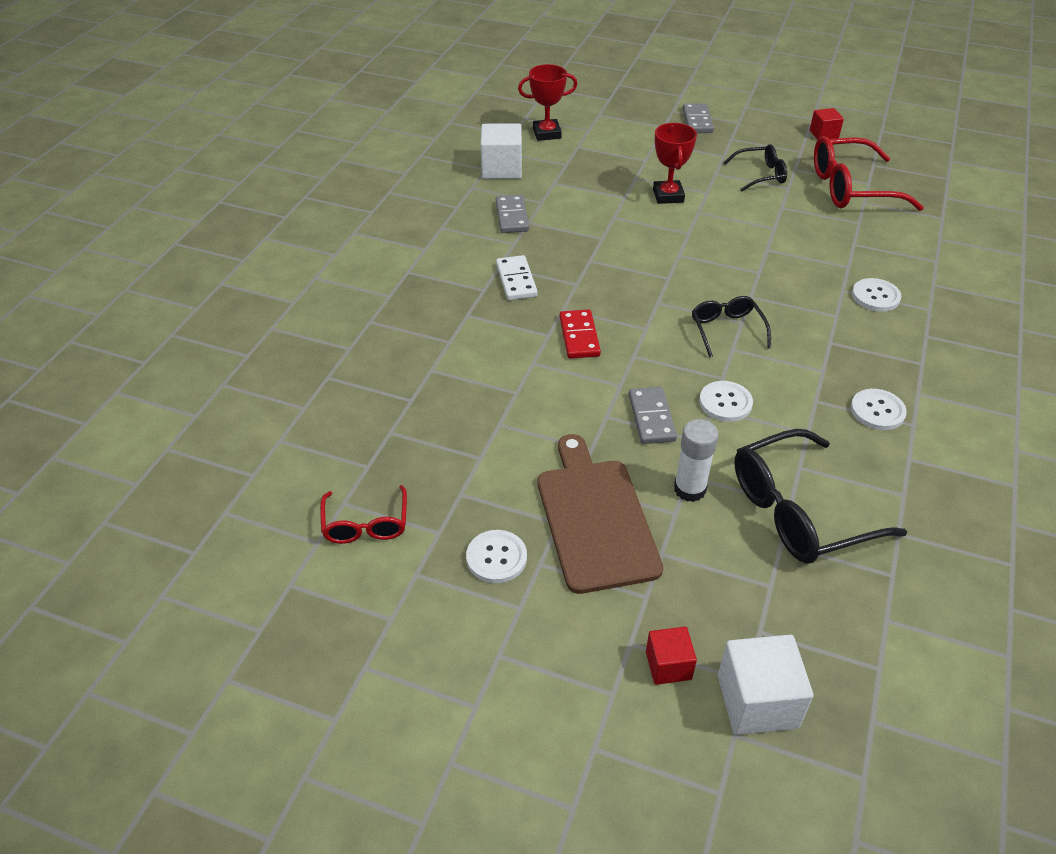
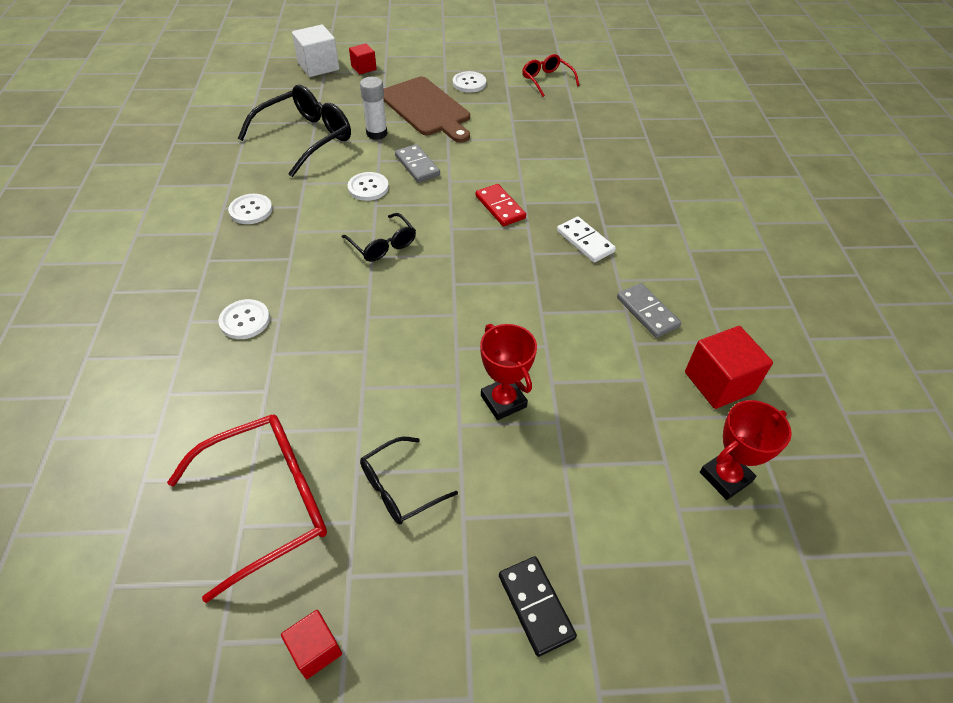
camera: 155 degrees right, 5 degrees up
(502, 168) = (719, 382): white cube -> red cube
(697, 121) = (536, 606): grey domino -> black domino

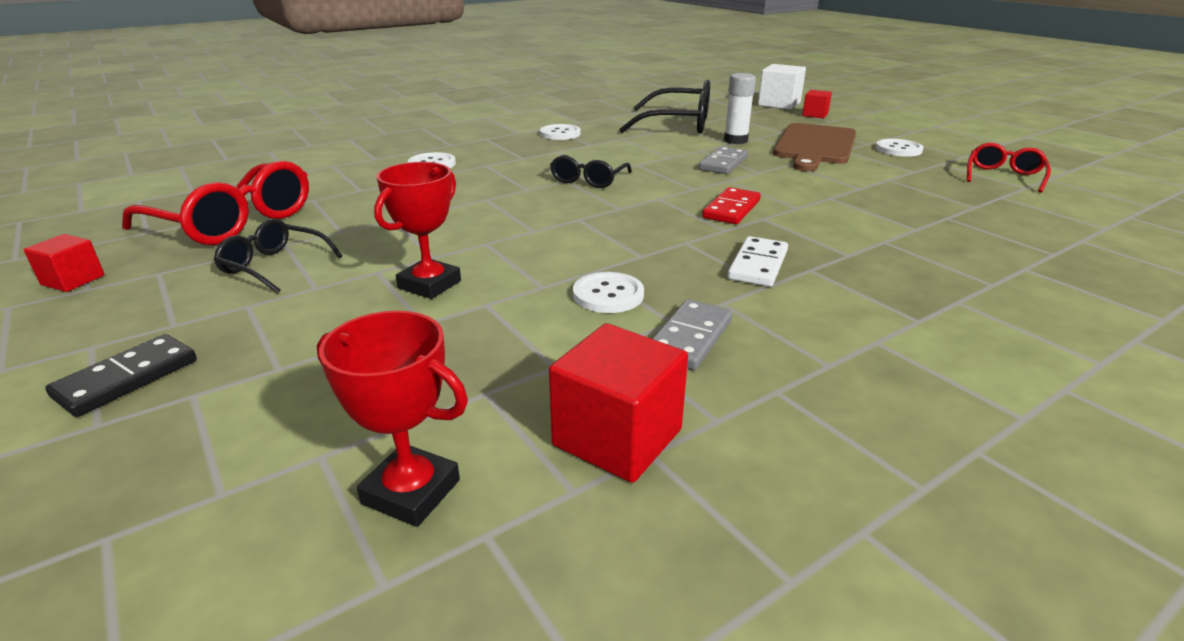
camera: 60 degrees right, 20 degrees down
(368, 188) = (656, 156): white button -> white button (608, 295)

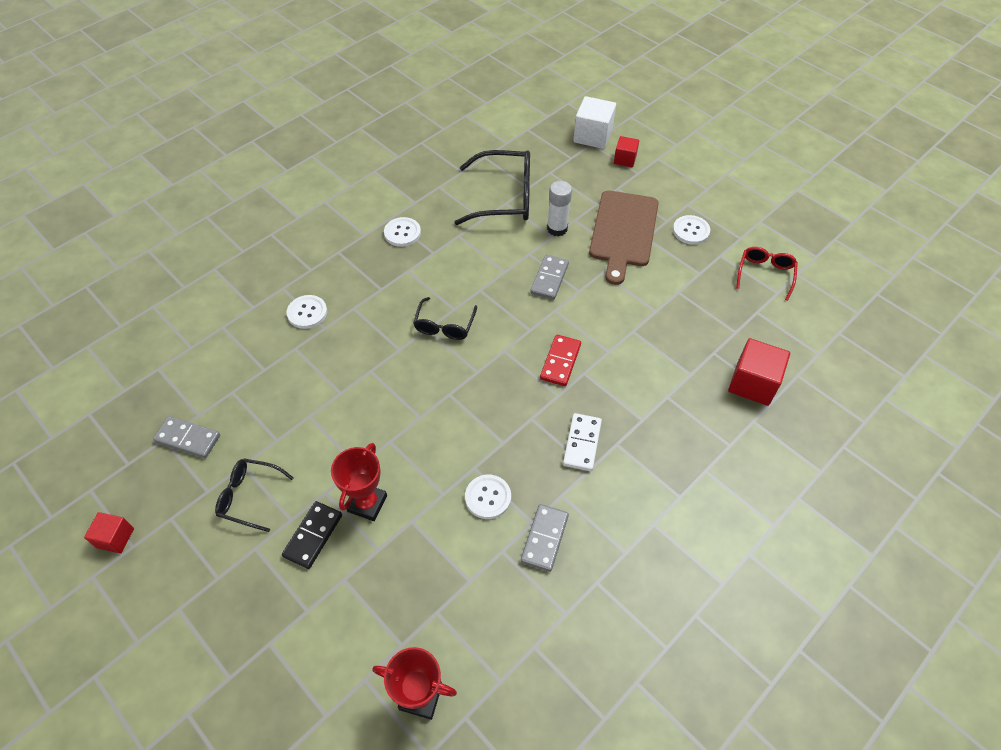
camera: 10 degrees left, 25 degrees up
(127, 378) = (221, 636): black domino -> black domino (313, 536)
(235, 222) = (188, 438): red glasses -> grey domino
(617, 437) = (515, 637): red cube -> red cube (752, 383)

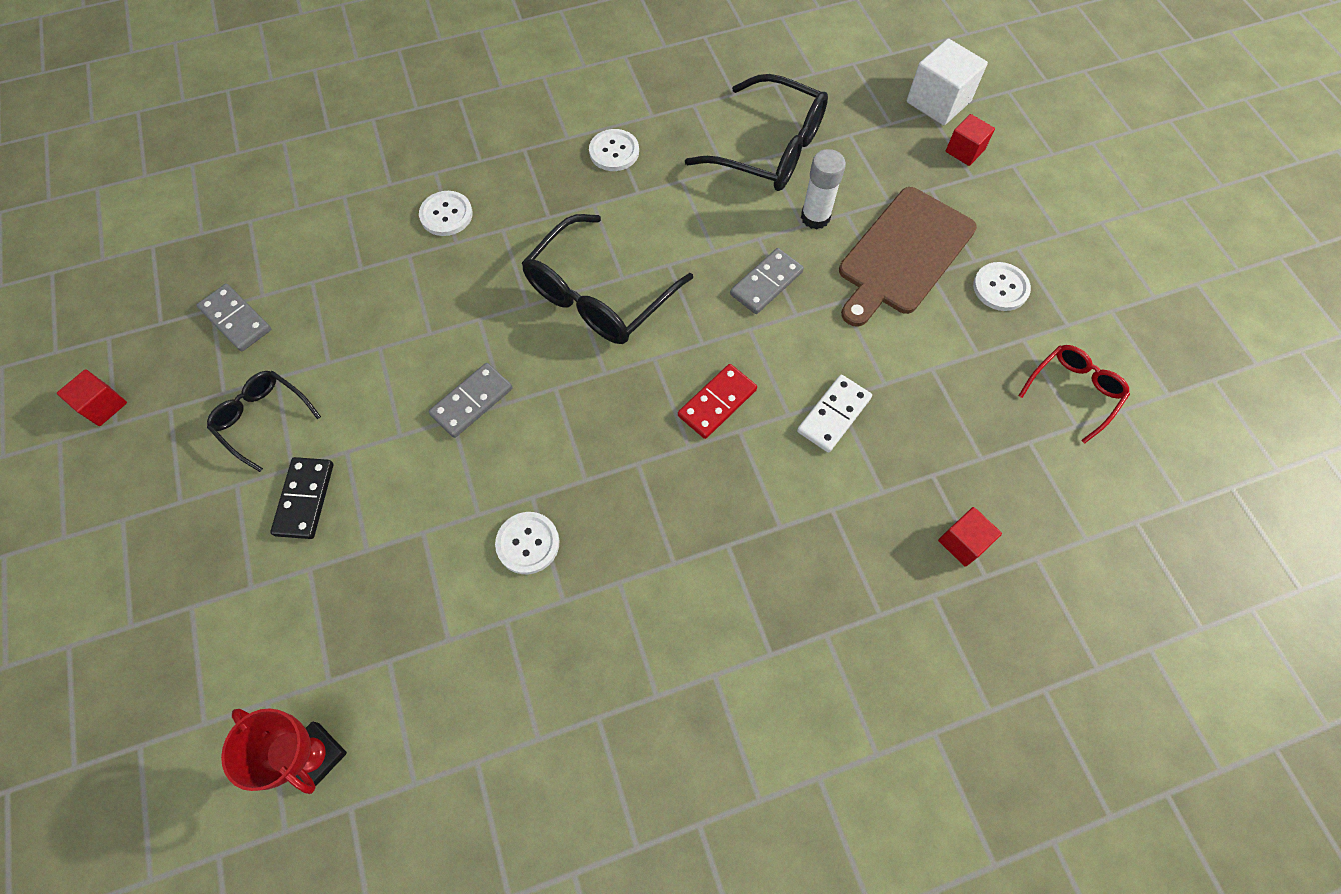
camera: 25 degrees right, 10 degrees up
(313, 536) = (305, 499): black domino -> black domino turned 45 degrees counterclockwise
(367, 503) = (385, 487): red trophy -> none
(444, 326) = (598, 295): black glasses -> black glasses, size x1.77
(544, 538) = (566, 629): grey domino -> grey domino (472, 401)
(582, 443) = (683, 525): white domino -> white domino (834, 415)
(752, 383) = (963, 542): red cube -> red cube, size x0.59

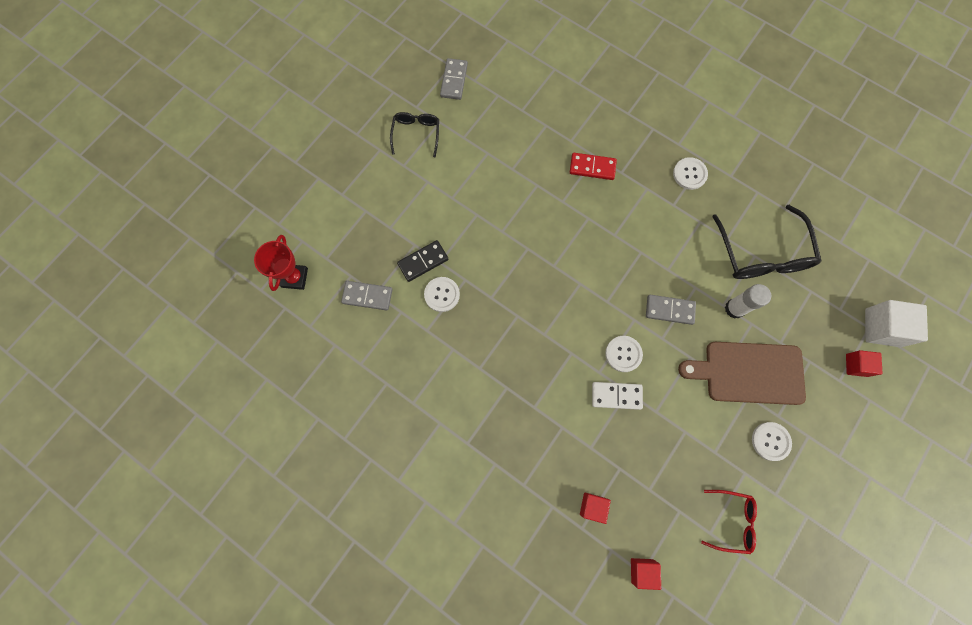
camera: 55 degrees right, 10 degrees up
(103, 405) = (374, 65): red cube -> red cube (642, 571)
(305, 499) = (394, 183): black domino -> black domino (423, 262)
(446, 215) = (582, 124): white button -> white button (623, 354)
(472, 401) = (492, 216): grey domino -> grey domino (367, 296)
(598, 295) = (594, 231): black glasses -> none
(717, 402) = (578, 332): red domino -> red domino (592, 167)

